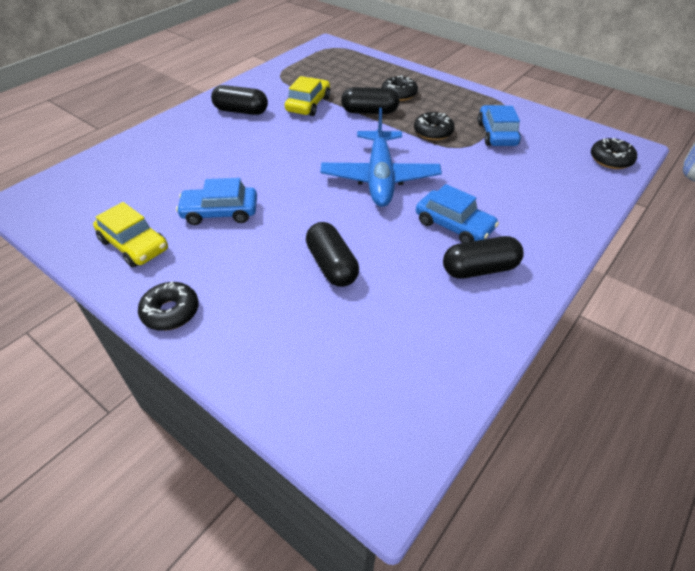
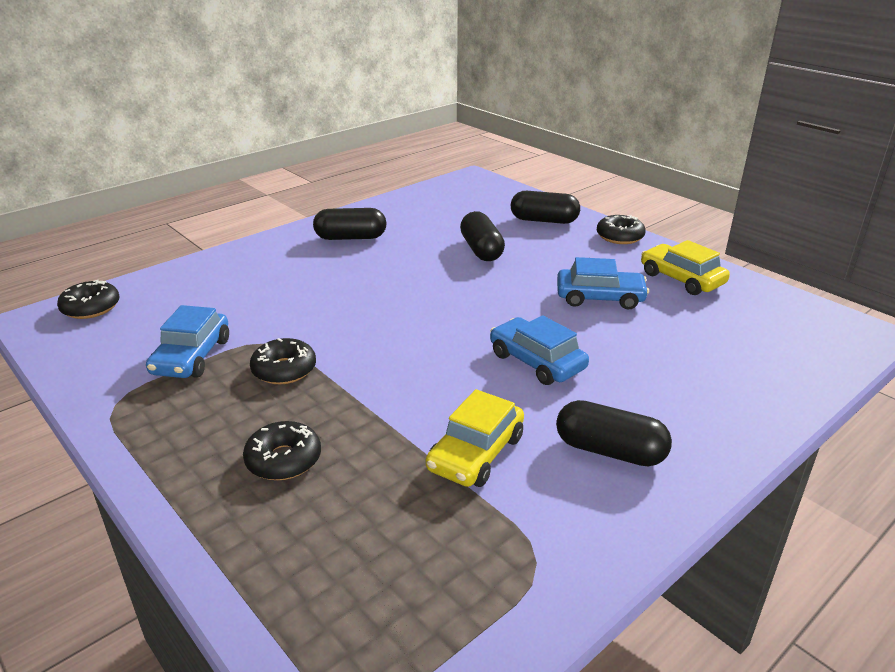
camera: 170 degrees left, 15 degrees down
(369, 112) = (364, 421): black capsule -> black capsule (544, 220)
(380, 178) = (401, 315): blue plane -> none
(454, 225) = (348, 266): blue car -> blue car (536, 361)

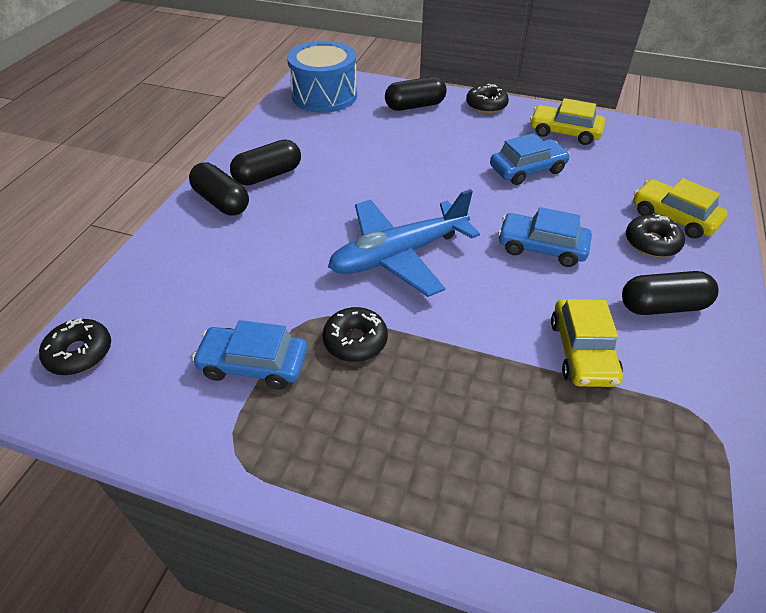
camera: 30 degrees left, 15 degrees up
(192, 356) = (254, 364): blue car -> blue car turned 120 degrees clockwise
(283, 460) = (450, 431): black donut -> black donut (651, 243)
(392, 324) = (398, 255): none -> blue plane
(467, 194) = (324, 95): none -> blue drum
(481, 250) = (395, 152): black capsule -> black capsule (222, 202)
(723, 384) = (673, 217): none -> yellow car

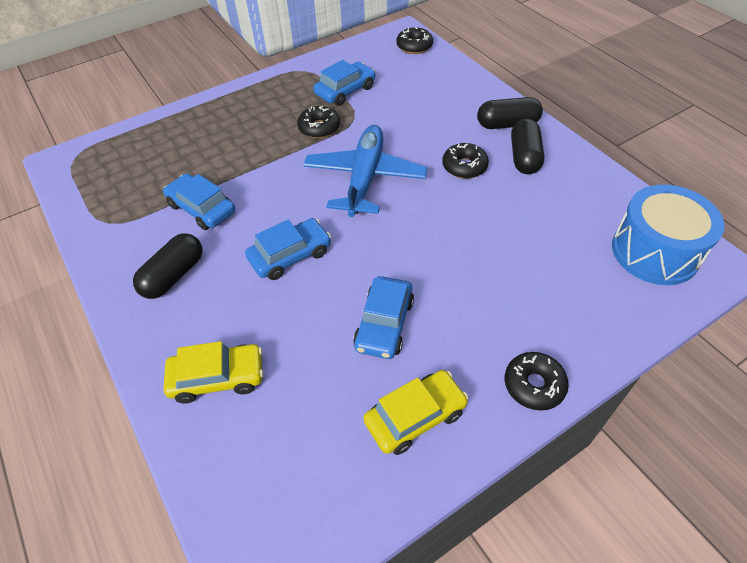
camera: 130 degrees right, 5 degrees up
(415, 106) = (579, 314): black capsule -> none
(582, 351) = (202, 208): yellow car -> blue car
(651, 243) = (217, 329): black donut -> black donut (464, 166)

